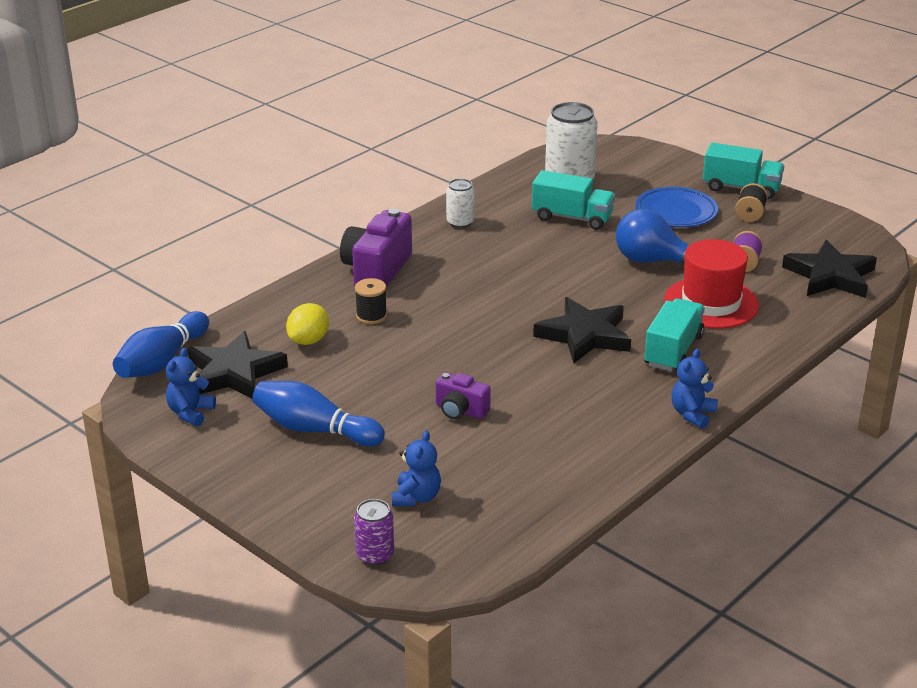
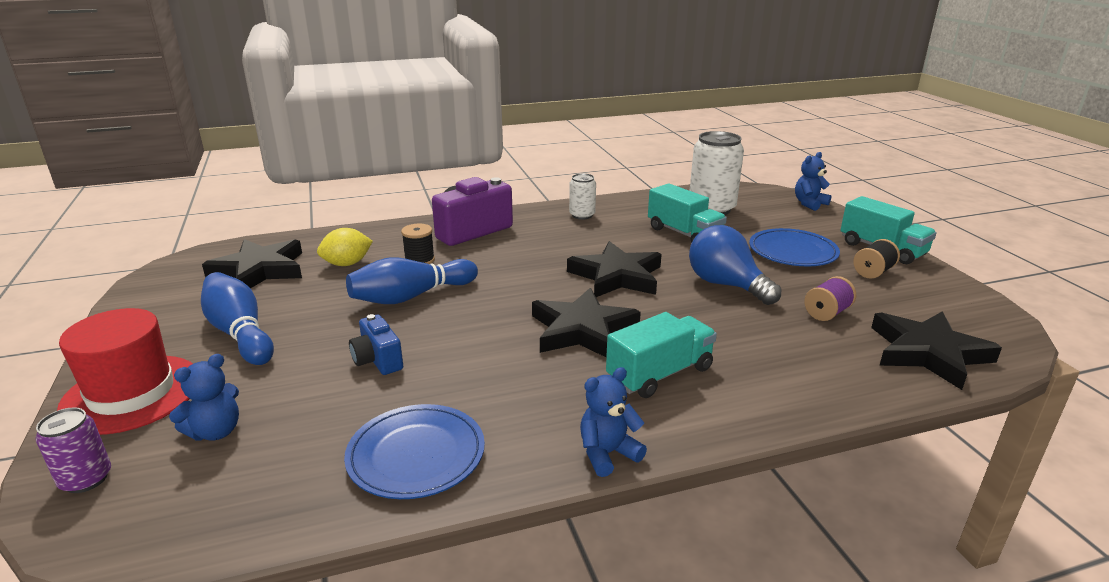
camera: 30 degrees right, 5 degrees down
(162, 361) = (229, 248): blue bowling pin -> blue bowling pin (411, 296)
(190, 413) = (182, 289): blue teddy bear -> blue teddy bear (809, 204)
(460, 410) = (378, 360): purple camera -> blue camera
(560, 279) = (617, 276): none -> black star
(575, 459) = (416, 455): none -> blue plate
(711, 303) = (752, 339): red hat -> red hat (131, 393)

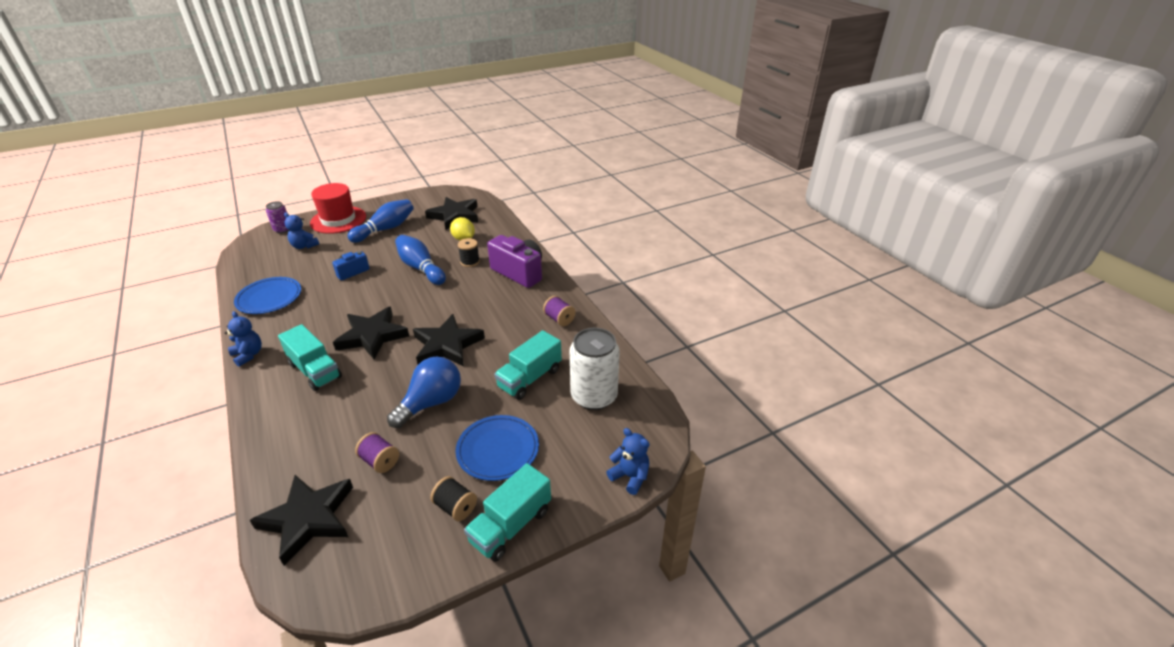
camera: 80 degrees right, 10 degrees up
(582, 215) = (559, 319): white can -> purple spool

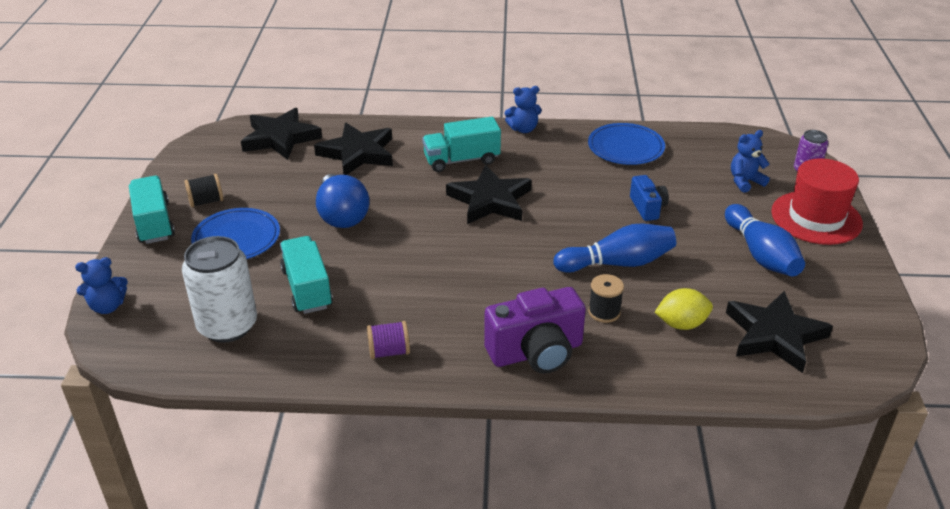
camera: 120 degrees right, 0 degrees up
(380, 461) = (300, 176): purple spool -> none
(447, 345) = (424, 246): black star -> black star (358, 153)

